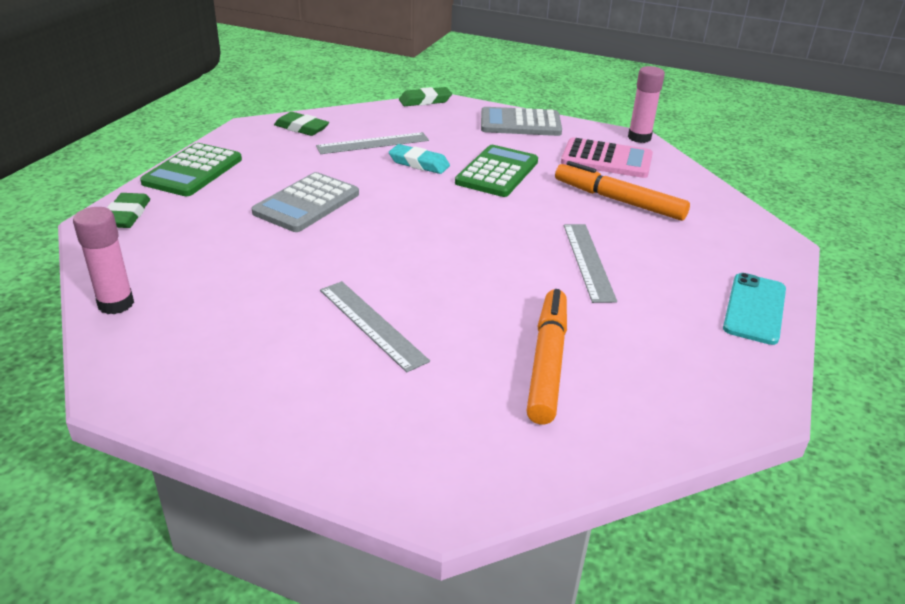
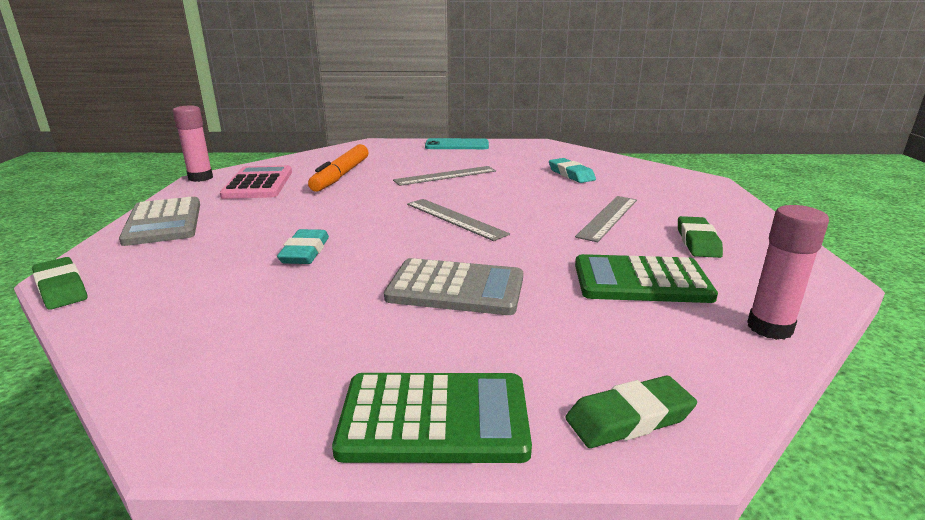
camera: 110 degrees left, 10 degrees down
(301, 128) = (195, 366): green eraser -> green eraser (697, 242)
(373, 143) = (250, 290): grey ruler -> grey ruler (455, 218)
(497, 172) = (309, 216): green calculator -> green calculator (641, 281)
(547, 362) = (571, 174): orange marker -> turquoise eraser

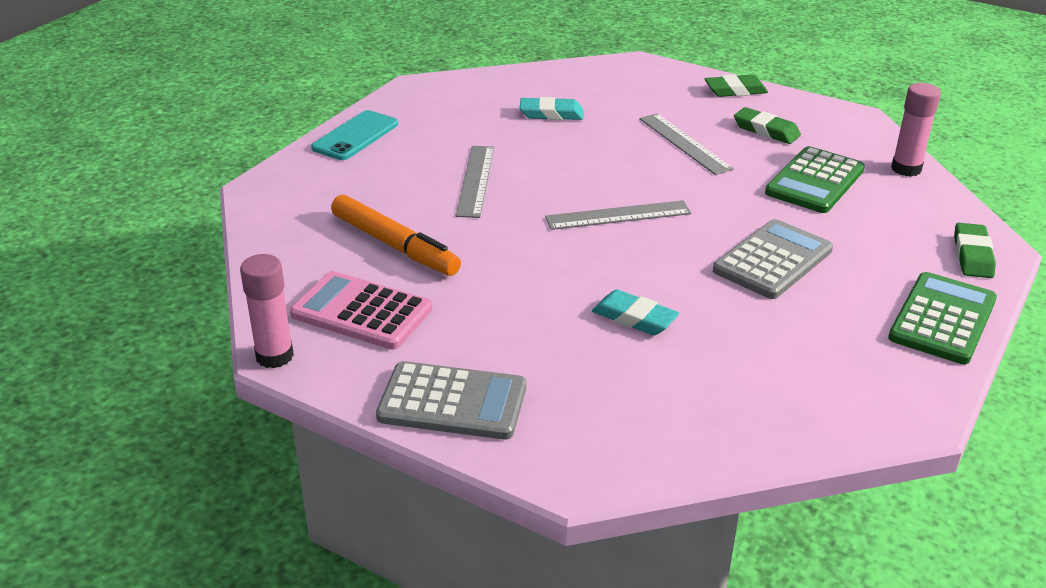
camera: 60 degrees left, 10 degrees up
(61, 288) = (611, 483): green eraser -> green eraser (735, 90)

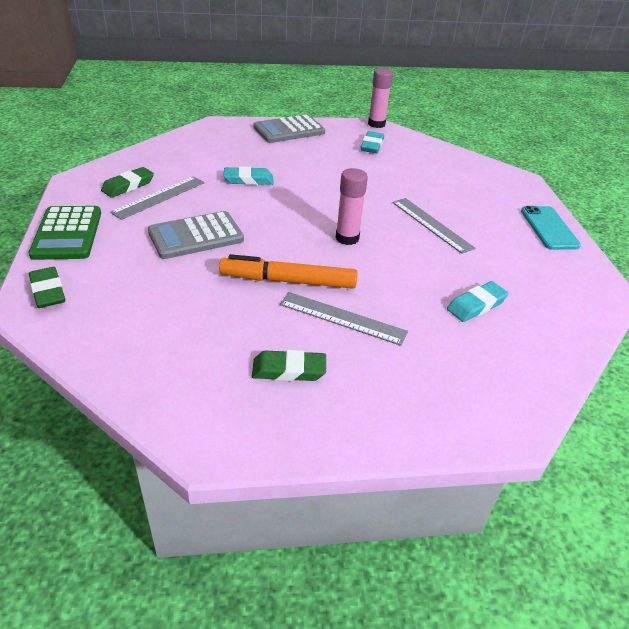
camera: 140 degrees right, 5 degrees up
(362, 312) = (372, 146): pink calculator -> turquoise eraser
(394, 245) = (408, 175): orange marker -> orange marker (288, 281)
(618, 215) = (319, 233): grey ruler -> grey ruler (159, 197)
(735, 90) = (370, 428): green eraser -> green eraser (128, 186)
(773, 260) = (196, 236): grey calculator -> grey calculator turned 60 degrees clockwise
(814, 181) = (205, 319): green calculator -> none
(906, 169) = (125, 373): pink glue stick -> pink glue stick (347, 238)

